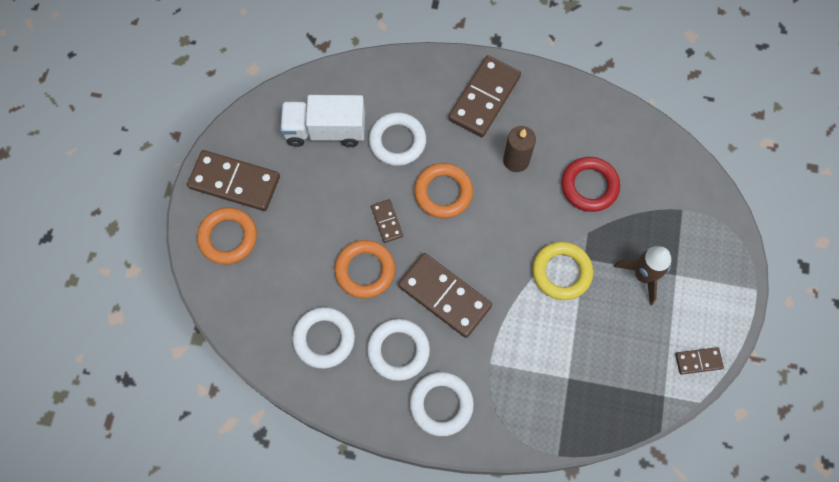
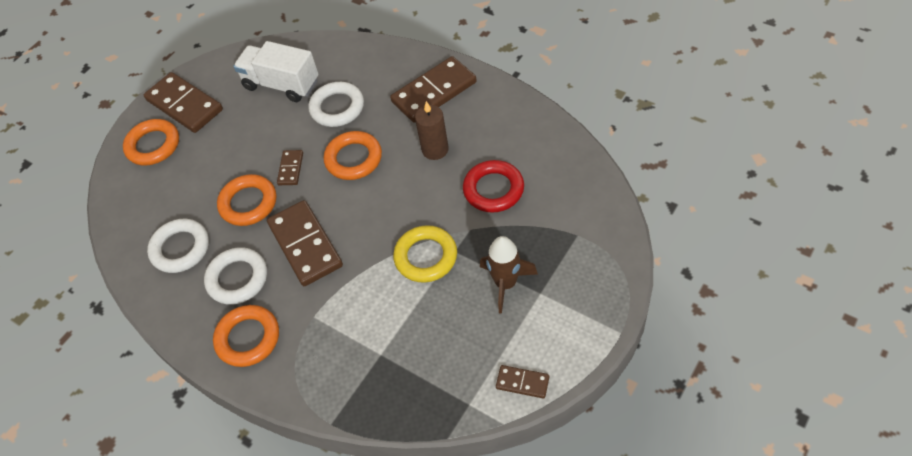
camera: 30 degrees right, 15 degrees down
(441, 404) = (248, 338): white ring -> orange ring

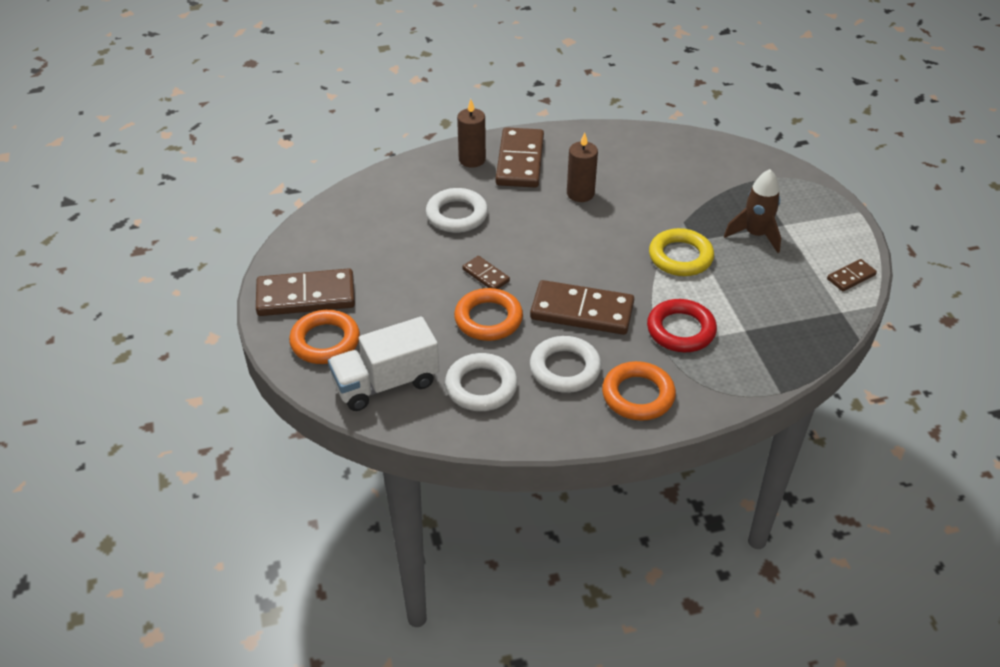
camera: 55 degrees left, 10 degrees down
(281, 84) = (378, 229): white truck -> white truck (386, 383)
(353, 159) = (527, 237): orange ring -> none
(406, 69) = (472, 159): none -> brown candle
(493, 189) = (660, 190): red ring -> red ring (681, 330)

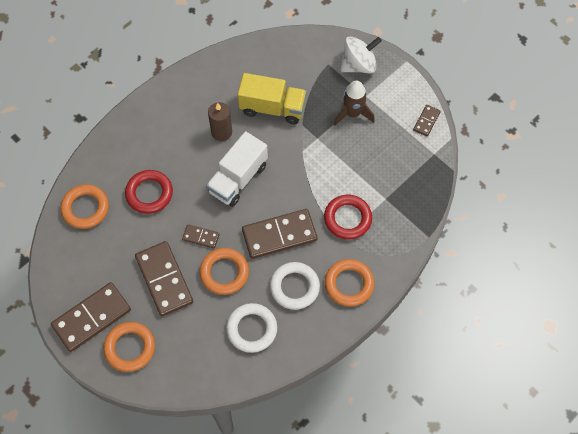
camera: 30 degrees left, 20 degrees up
(377, 201) = (85, 208): none -> orange ring
(386, 383) = (191, 359): white truck -> white truck (238, 179)
(457, 215) = (149, 193): white ring -> red ring
(472, 159) = (128, 136): brown candle -> none
(520, 161) = (163, 121): brown domino -> brown domino (164, 279)
(657, 194) = (272, 108): none -> yellow truck
(680, 257) = (316, 157): yellow ring -> none
(793, 194) = (358, 65): none -> white spinning top

